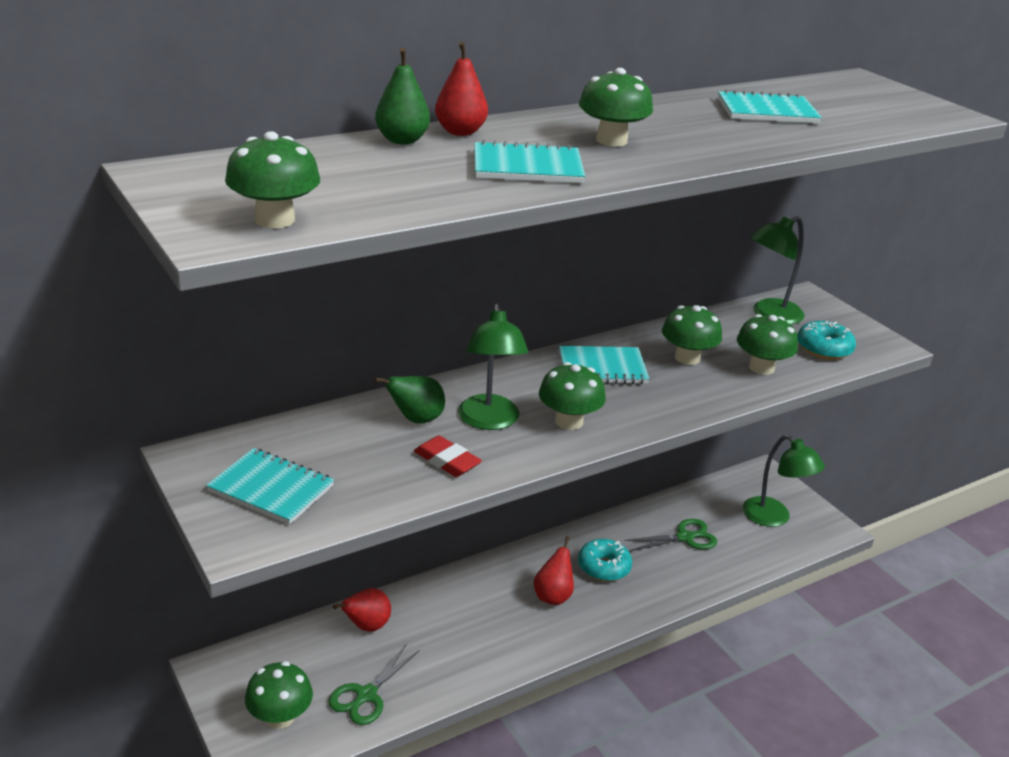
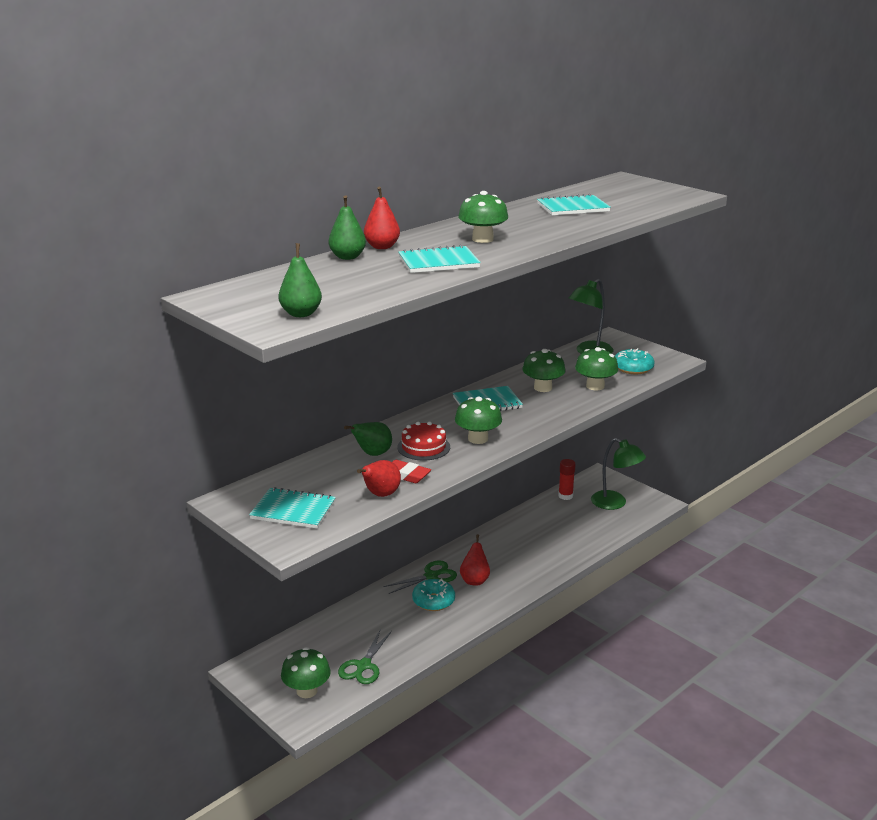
camera: 10 degrees left, 5 degrees down
(275, 220) = (301, 314): green mushroom -> green pear
(366, 626) = (346, 623): red pear -> red pear (380, 495)
(489, 421) = (423, 447): green lamp -> red cake
(604, 567) = (504, 555): turquoise donut -> turquoise donut (433, 601)
(684, 537) = (556, 527): green scissors -> green scissors (431, 576)
(710, 495) = (565, 496): none -> red glue stick

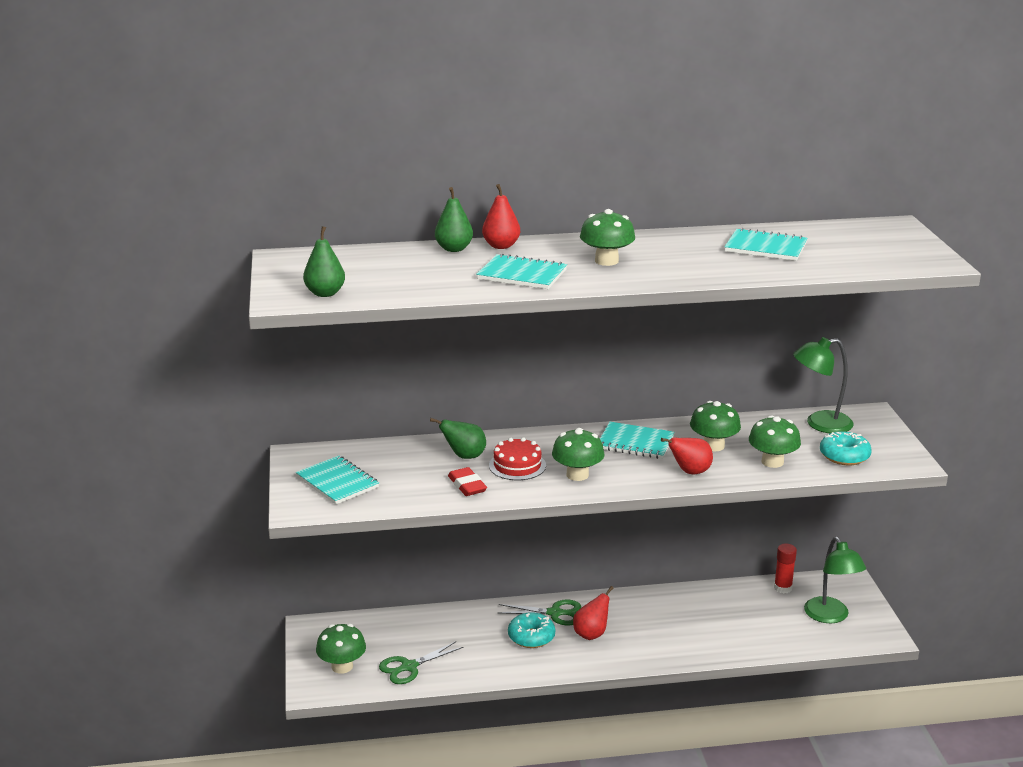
camera: 35 degrees right, 0 degrees up
(380, 495) = (423, 495): red pear -> red pear (690, 472)

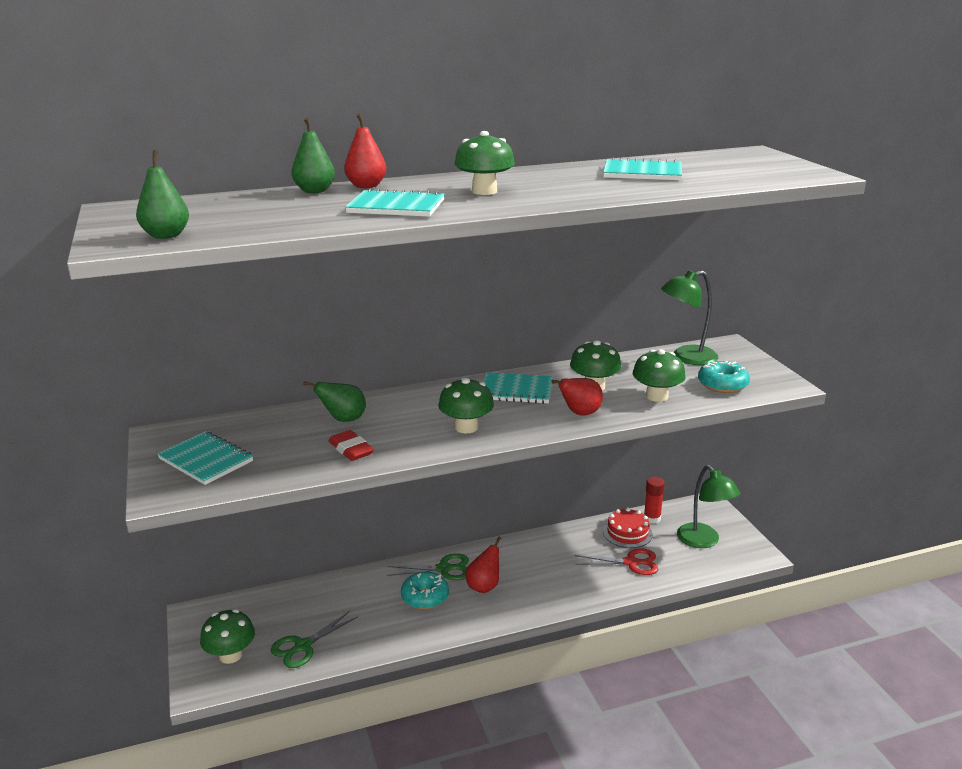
camera: 10 degrees left, 0 degrees up
(517, 465) = (401, 423): red cake -> red cake (627, 533)
(747, 629) = (631, 562): none -> red scissors

